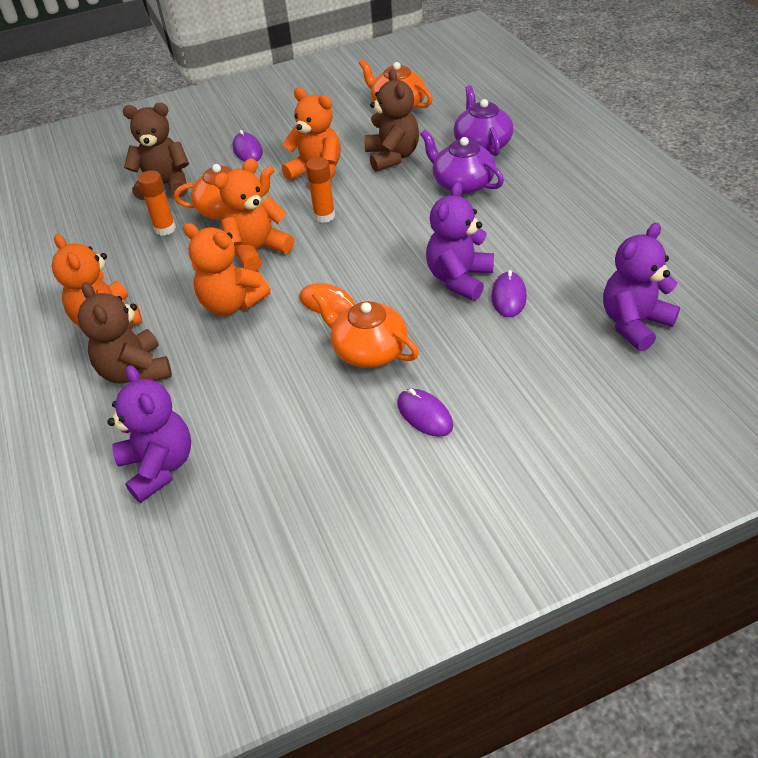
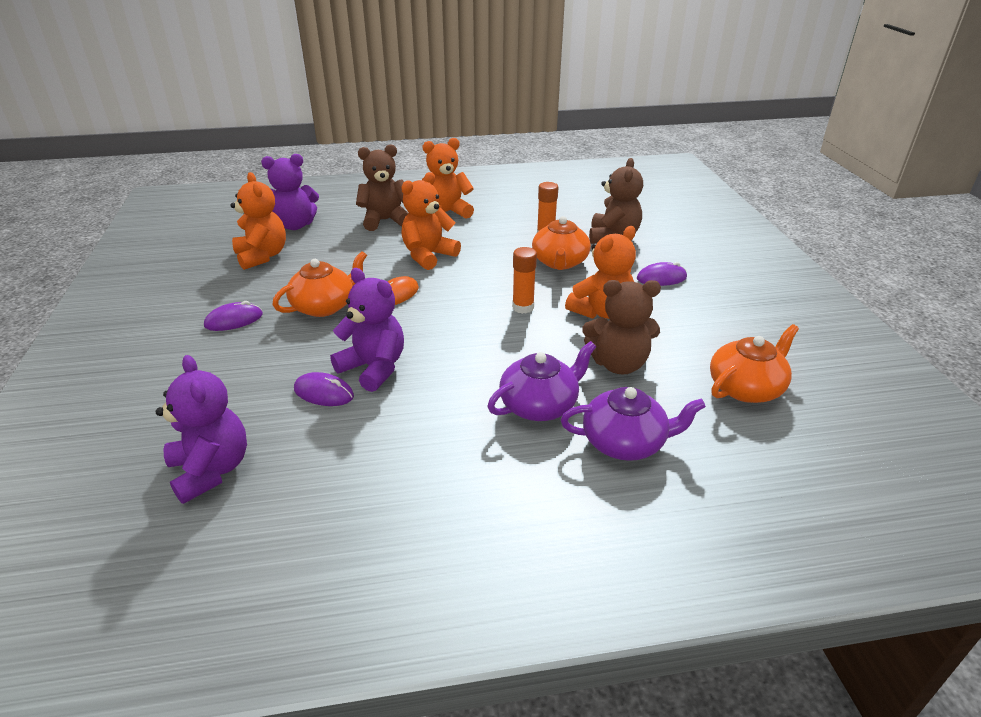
camera: 100 degrees right, 10 degrees down
(257, 250) = (490, 271): orange teddy bear -> orange teddy bear (262, 256)

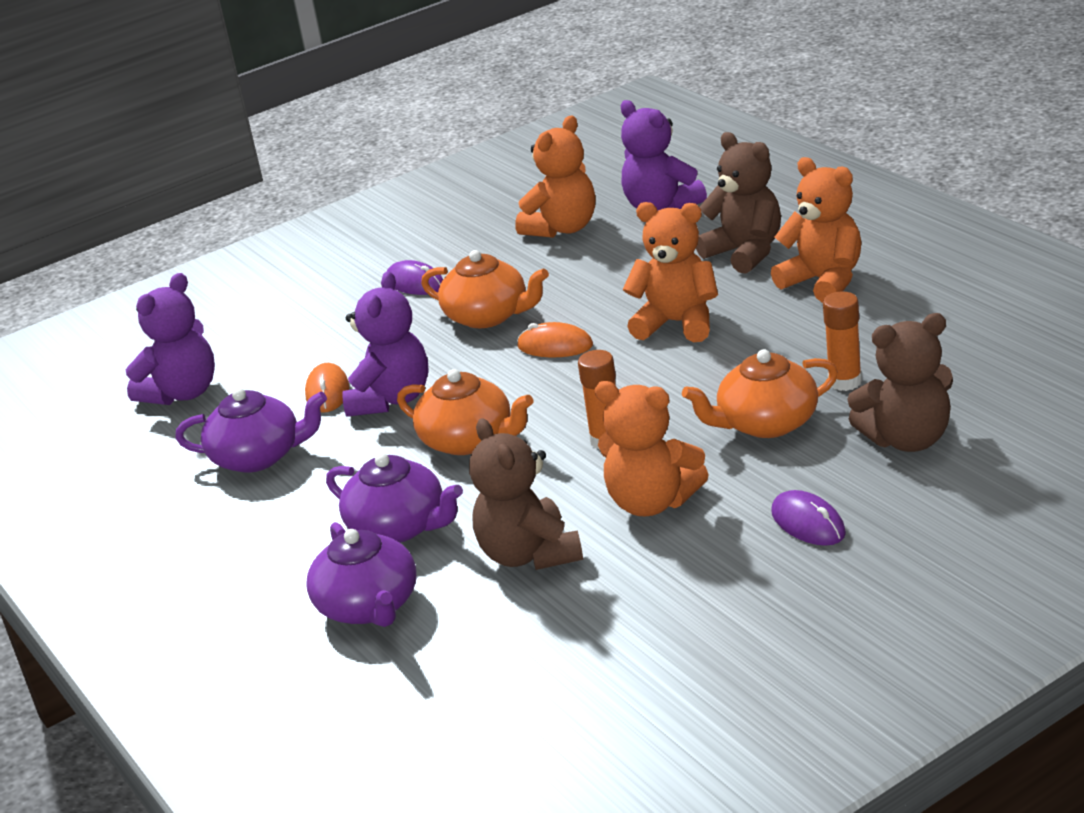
camera: 70 degrees right, 5 degrees down
(324, 393) = (327, 392): purple mouse -> orange mouse
(371, 449) = (258, 456): none -> purple teapot
(746, 388) = (552, 672): orange teapot -> orange teapot (469, 440)

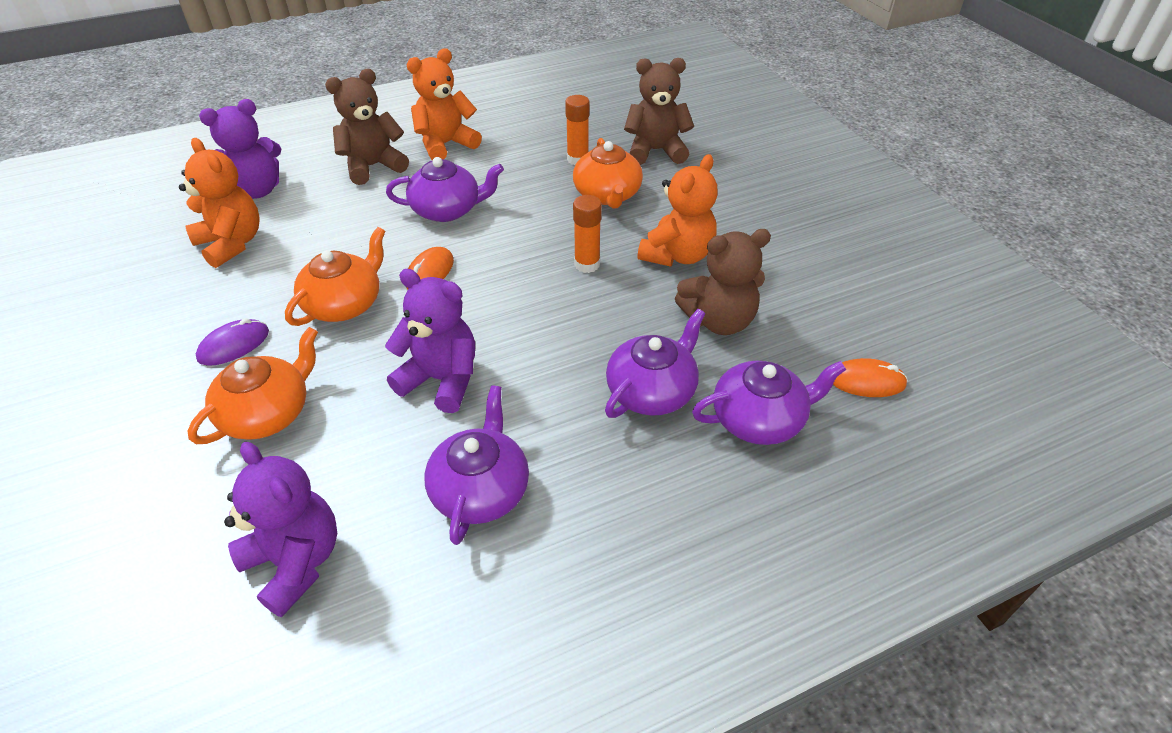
camera: 85 degrees left, 15 degrees up
(327, 392) = (393, 426): orange mouse -> orange mouse (866, 381)
(469, 440) = (542, 336): orange teapot -> orange teapot (268, 413)
(677, 323) = (447, 210): orange teddy bear -> purple teapot
(808, 523) = (727, 199): purple mouse -> none
(907, 439) = (655, 151): brown teddy bear -> brown teddy bear turned 90 degrees counterclockwise

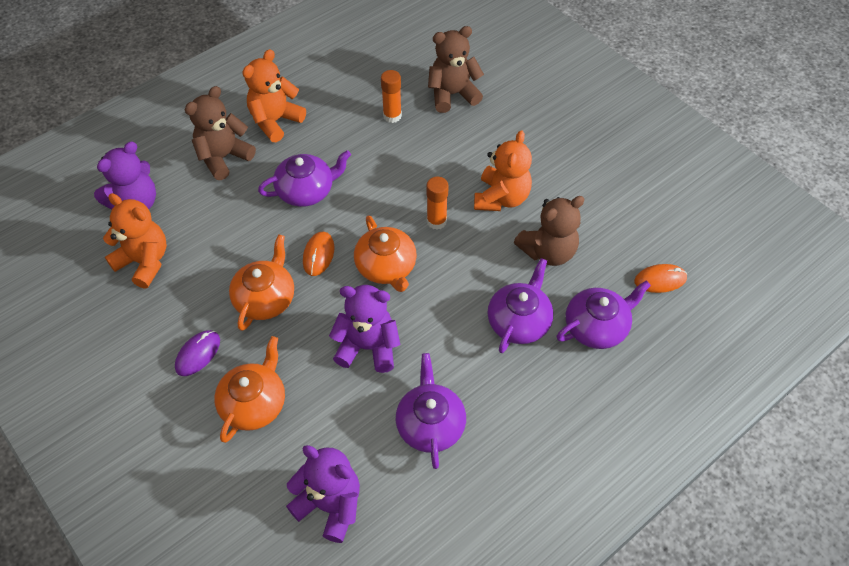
camera: 15 degrees left, 10 degrees up
(607, 195) = (429, 149): orange teapot -> orange teapot (386, 267)

